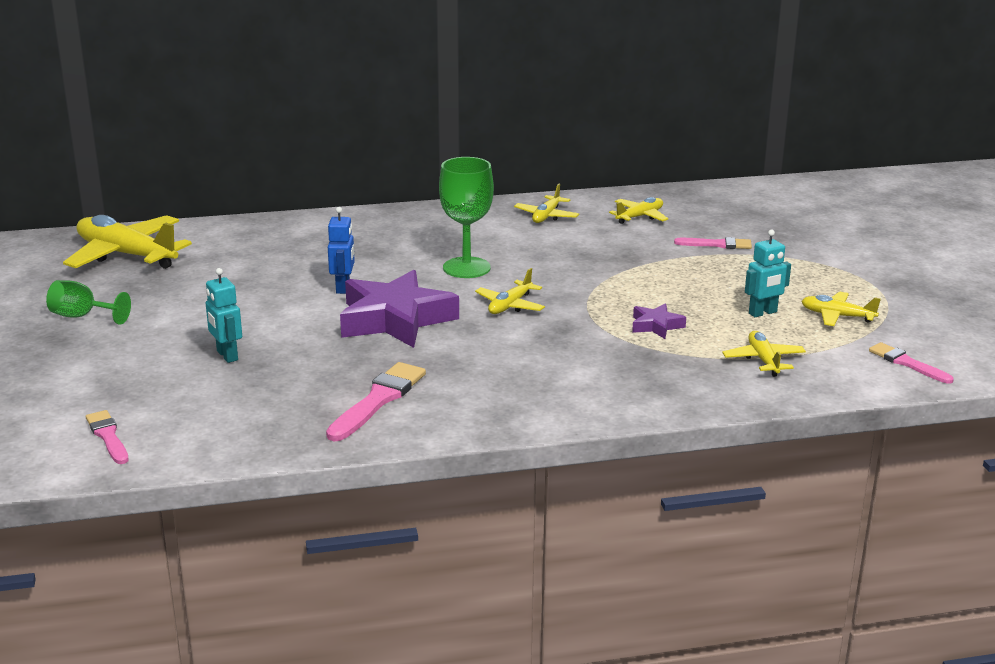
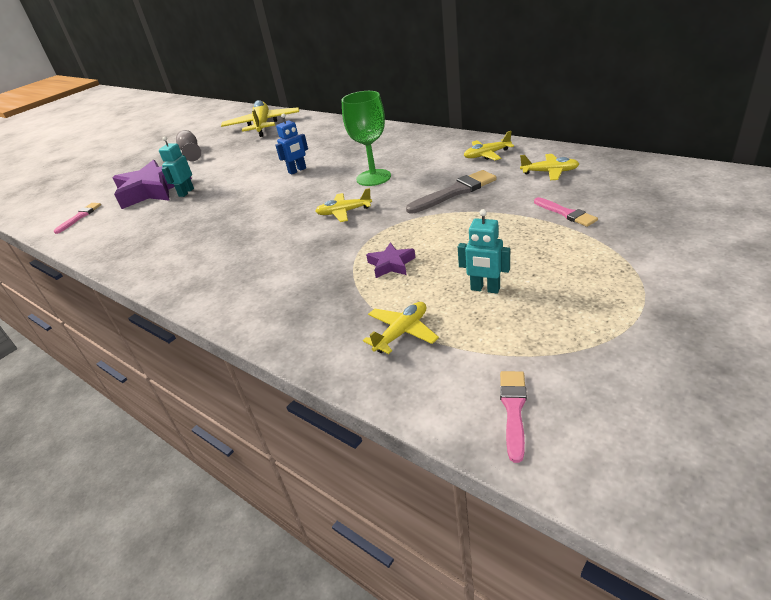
camera: 55 degrees right, 10 degrees up
(82, 316) = (191, 152): green goblet -> grey goblet
(378, 400) = (176, 246): pink brush -> none
(395, 319) = (278, 199): purple star -> purple star (152, 190)
(587, 256) = (455, 192): none -> grey brush
(837, 316) = (542, 322): yellow plane -> none

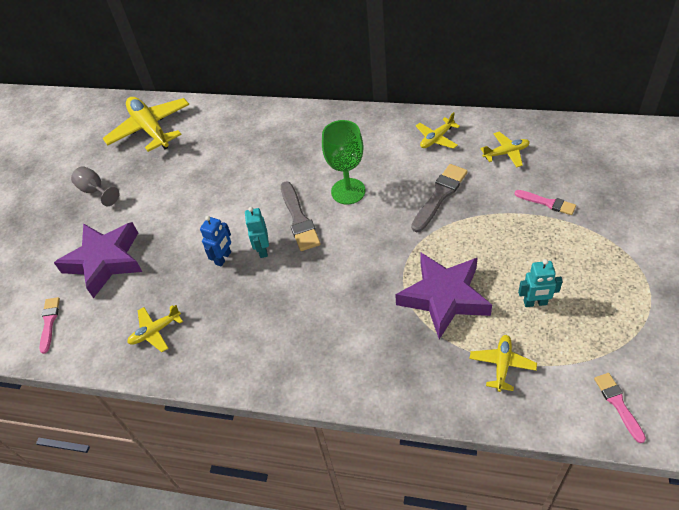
camera: 25 degrees left, 15 degrees up
(186, 192) = (152, 255): turquoise robot -> turquoise robot (262, 250)
(297, 170) = (257, 196): blue robot -> blue robot (223, 258)
(315, 189) = (299, 219): none -> grey brush
(344, 212) = (354, 245): yellow plane -> yellow plane (155, 331)
(391, 264) = (444, 297): purple star -> purple star, size x2.21

